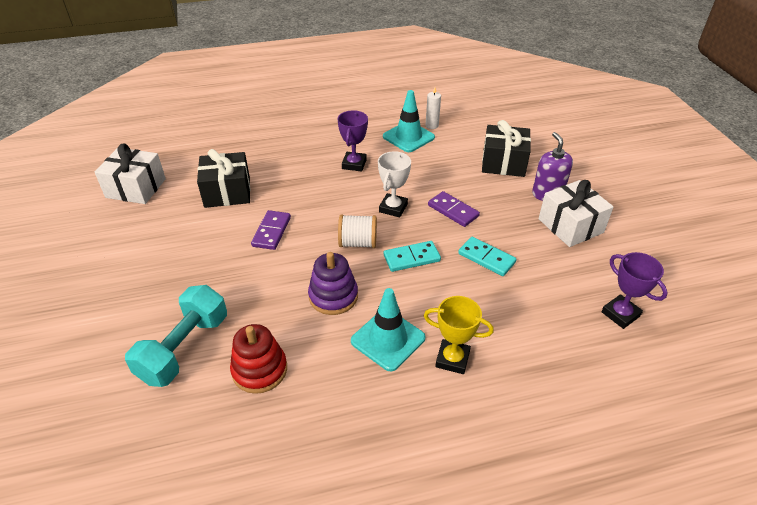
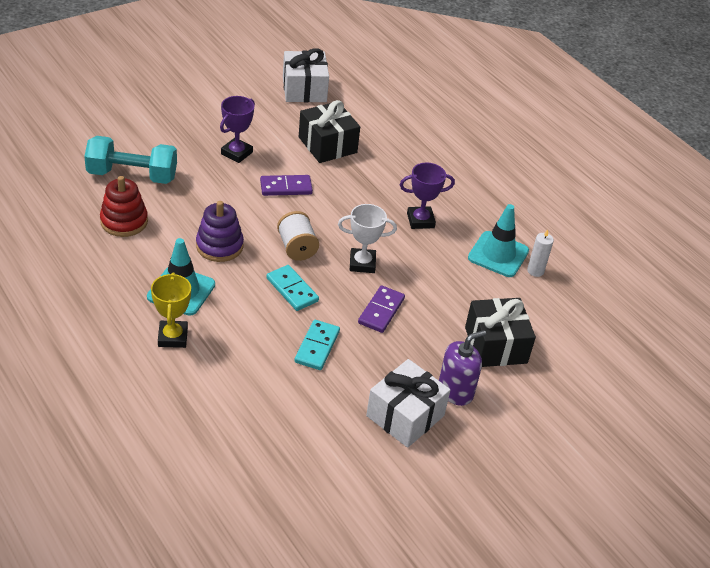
camera: 65 degrees right, 0 degrees up
(620, 314) = (277, 463): purple trophy -> purple trophy (236, 153)

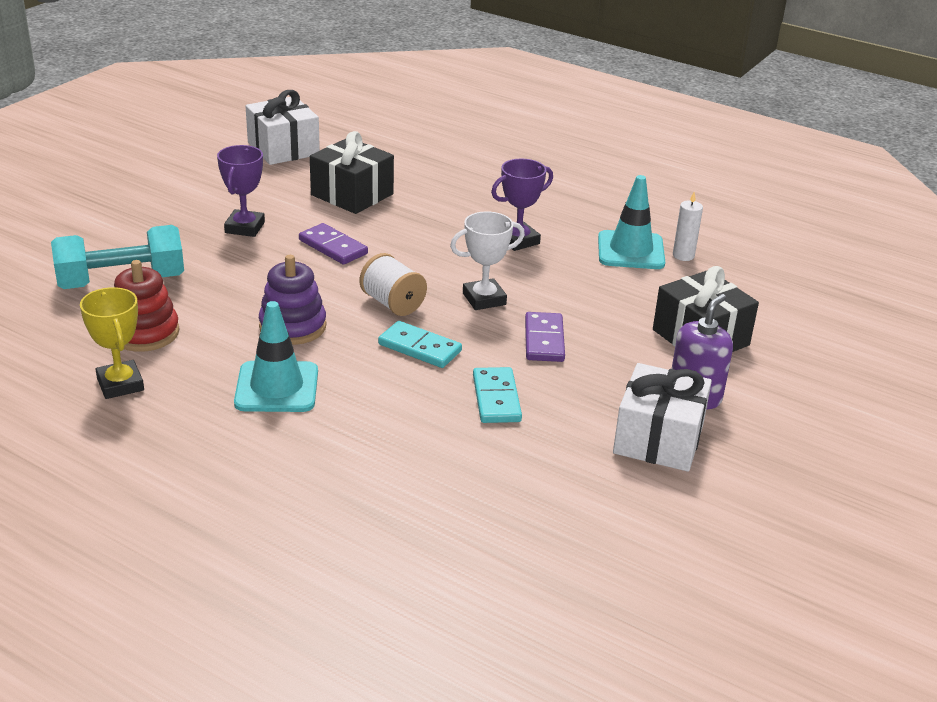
camera: 20 degrees left, 10 degrees down
(173, 337) = (302, 441): yellow trophy -> yellow trophy (120, 384)
(286, 187) = (333, 247): purple domino -> purple domino turned 75 degrees clockwise

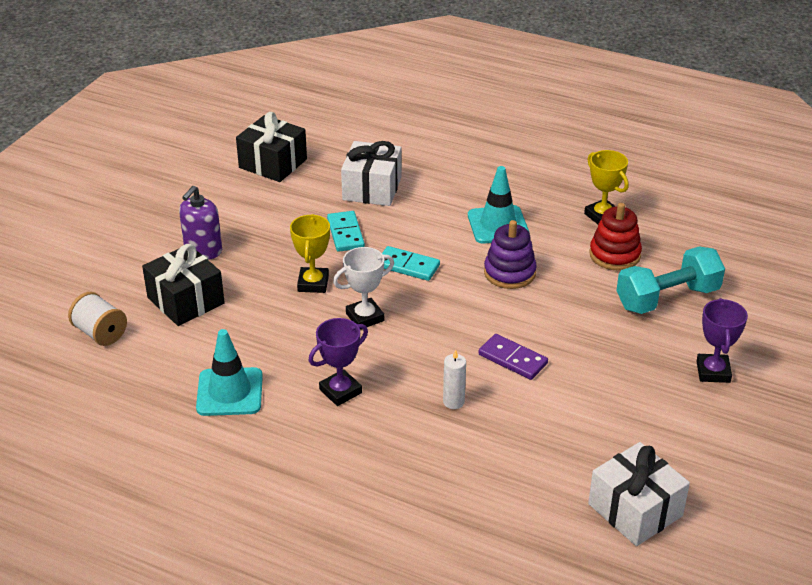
camera: 175 degrees right, 5 degrees up
(245, 227) = (605, 373): purple trophy -> purple trophy (713, 372)
(352, 194) = (523, 436): black gift -> black gift (273, 163)
(392, 303) = (439, 303): white spool -> white spool (100, 333)
(544, 340) = (313, 283): purple domino -> yellow trophy
(658, 439) = (235, 218): white gift -> white gift (372, 188)
(683, 255) = (178, 392): white candle -> white candle (453, 402)

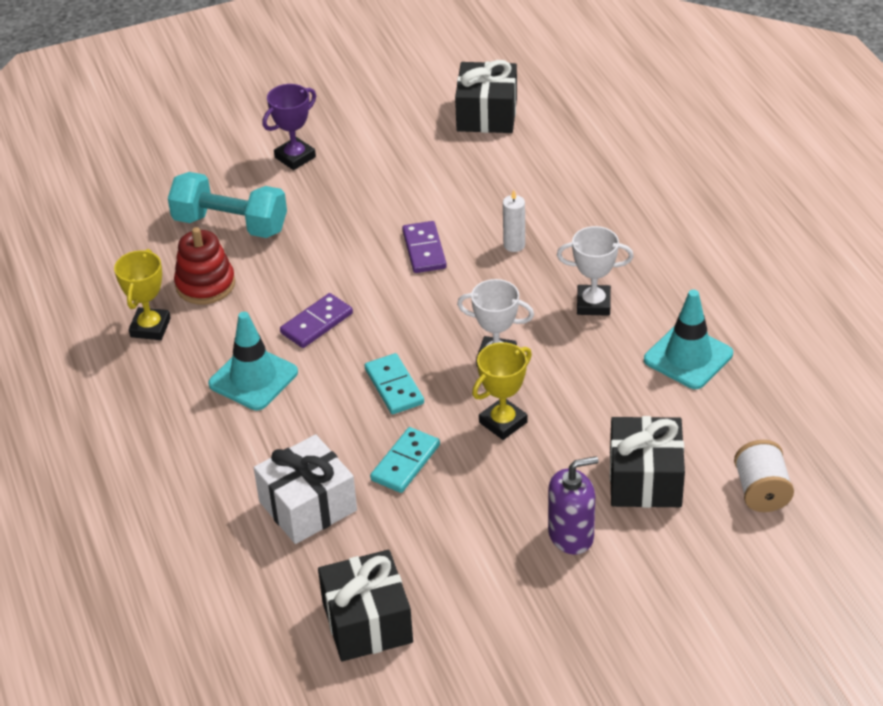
camera: 135 degrees left, 5 degrees up
(340, 391) = (593, 304): purple trophy -> white trophy
(509, 273) = (316, 323): purple stacking toy -> purple domino
(635, 510) = (487, 114): white gift -> black gift

